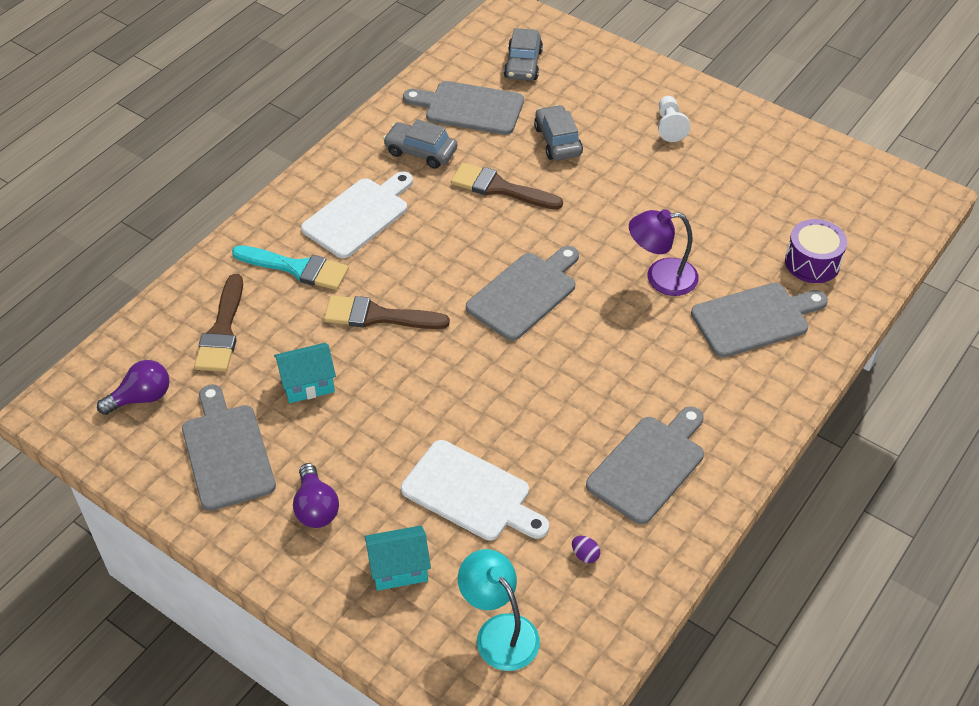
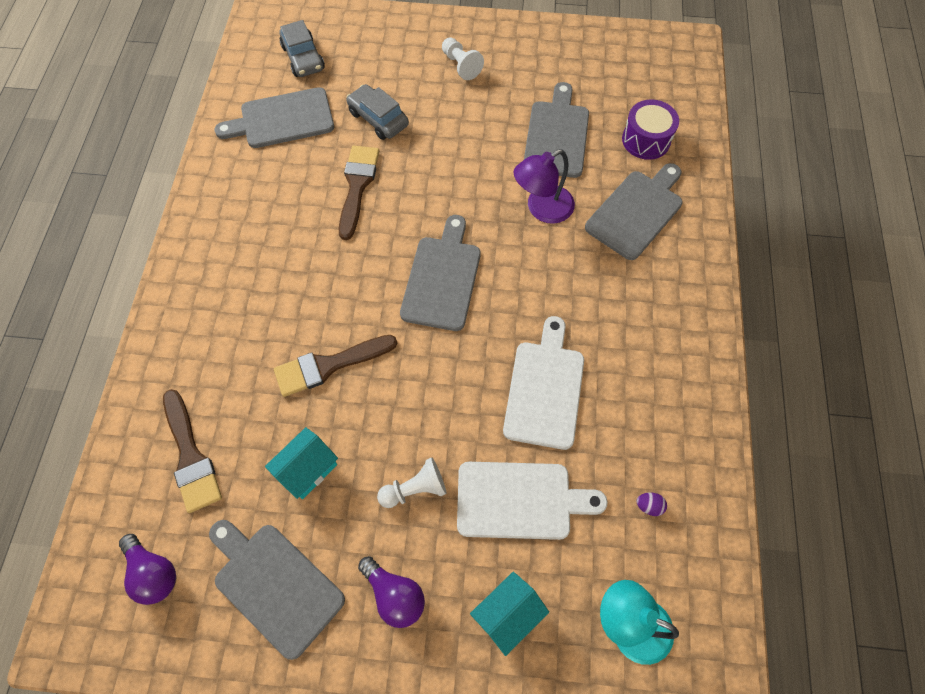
camera: 30 degrees left, 15 degrees up
(141, 398) = (153, 573): purple light bulb -> purple light bulb turned 105 degrees clockwise
(297, 268) = (223, 354): turquoise brush -> none
(359, 215) = (248, 271): white cutting board -> white cutting board (545, 389)
(386, 441) = (415, 489): none -> white pawn
(420, 152) = (265, 182): grey car -> none
(500, 188) = (357, 186): brown brush -> brown brush turned 105 degrees clockwise
(649, 465) = (644, 391): grey cutting board -> grey cutting board (557, 135)

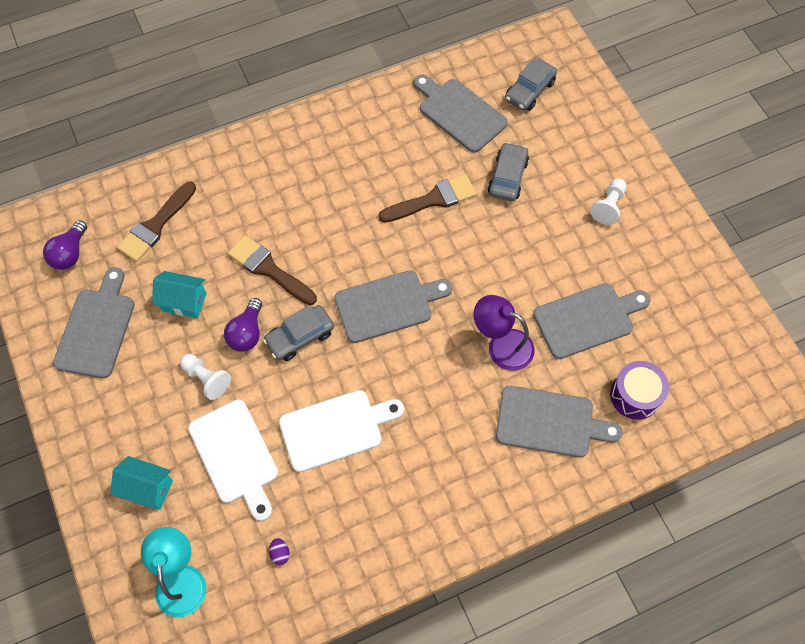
camera: 60 degrees right, 0 degrees up
(394, 595) = (125, 407): purple light bulb -> purple light bulb (247, 333)
(425, 373) = (300, 337): none -> grey car

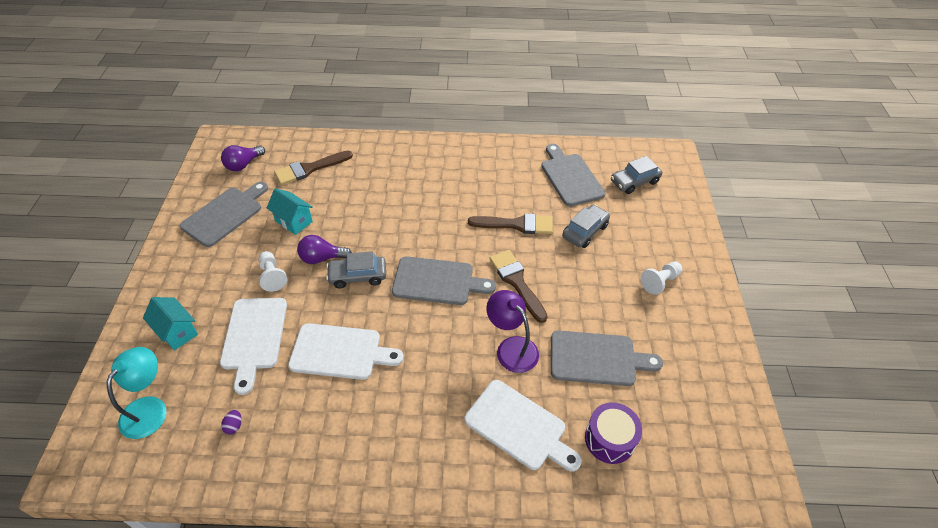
camera: 25 degrees right, 15 degrees down
(247, 333) = (322, 258): purple light bulb -> purple light bulb turned 45 degrees clockwise
(269, 269) = (366, 224): brown brush -> brown brush (517, 282)
(550, 422) = (519, 427): grey cutting board -> white cutting board

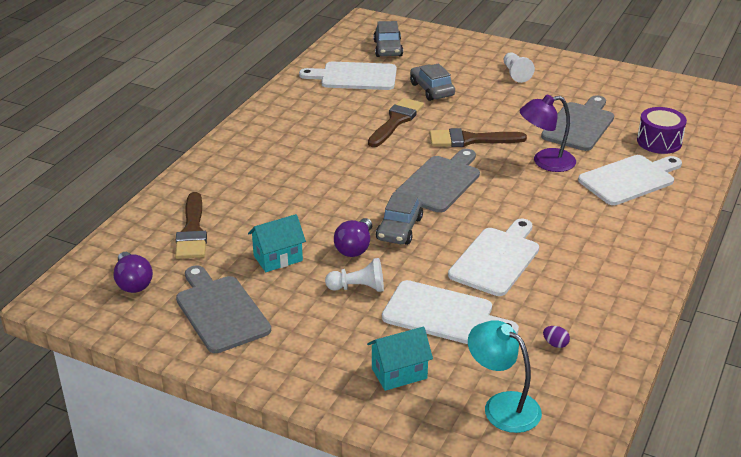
camera: 65 degrees left, 15 degrees down
(570, 177) = (354, 76): grey cutting board -> white cutting board

